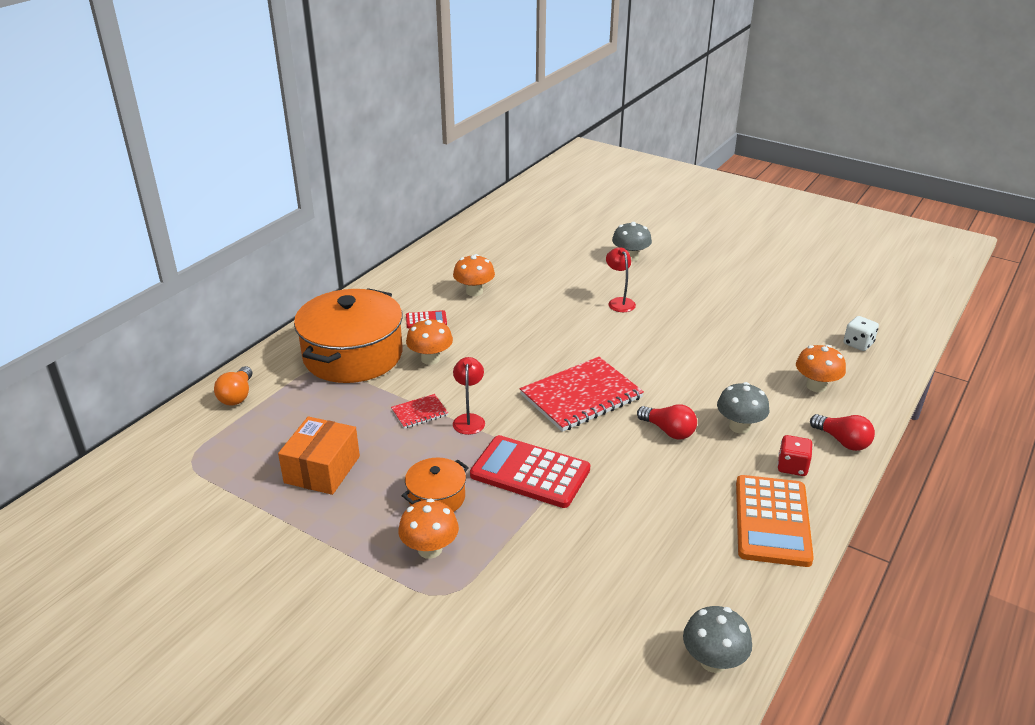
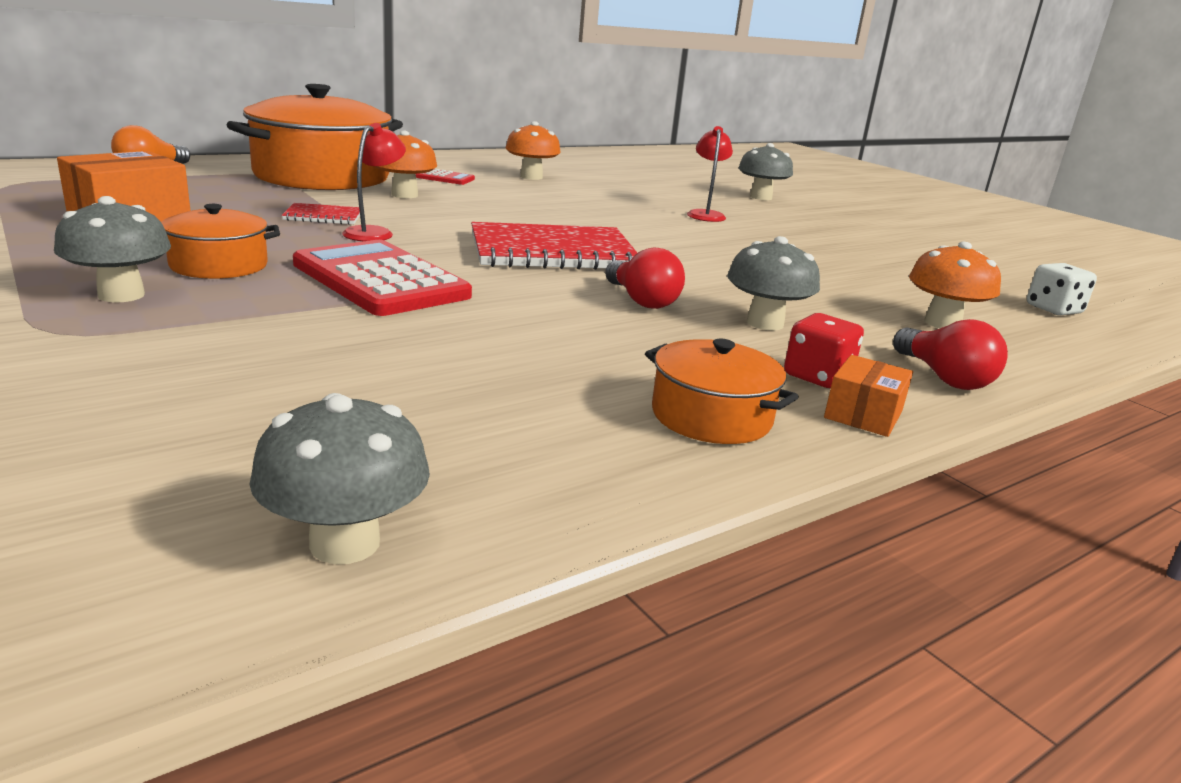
camera: 20 degrees right, 10 degrees down
(430, 549) = (121, 295): orange mushroom -> grey mushroom
(772, 521) = (711, 416): orange calculator -> orange pot
(828, 490) = (863, 414): none -> orange box

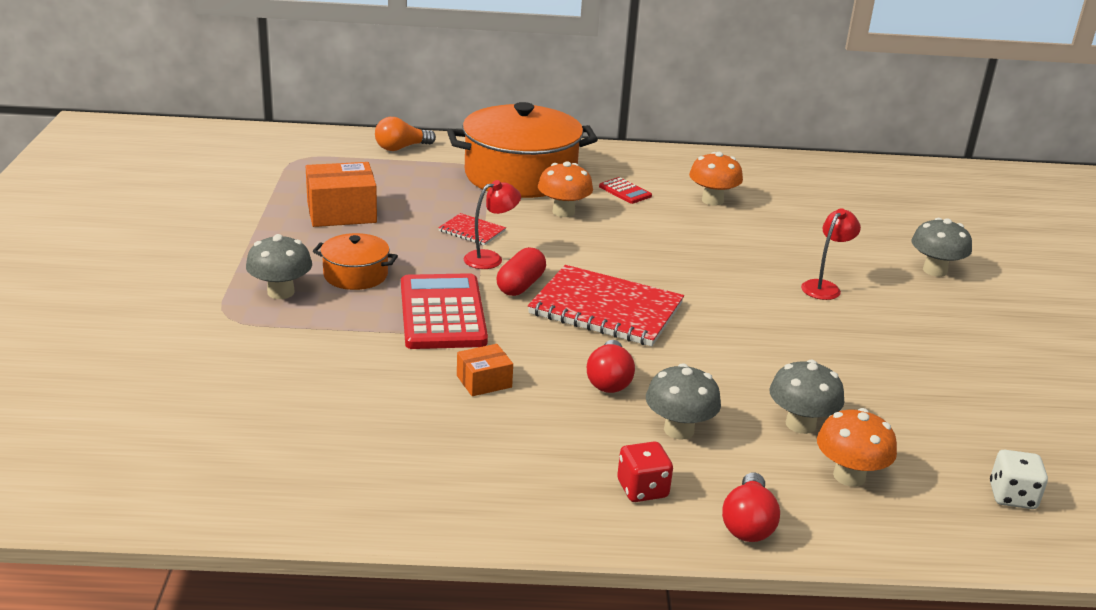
camera: 35 degrees right, 5 degrees up
(345, 543) = (243, 499): grey mushroom -> grey mushroom (800, 424)
(439, 247) = (520, 285): none -> red capsule
(711, 416) = (517, 494): orange pot -> none
(863, 414) = (626, 529): orange box -> orange box (484, 381)

